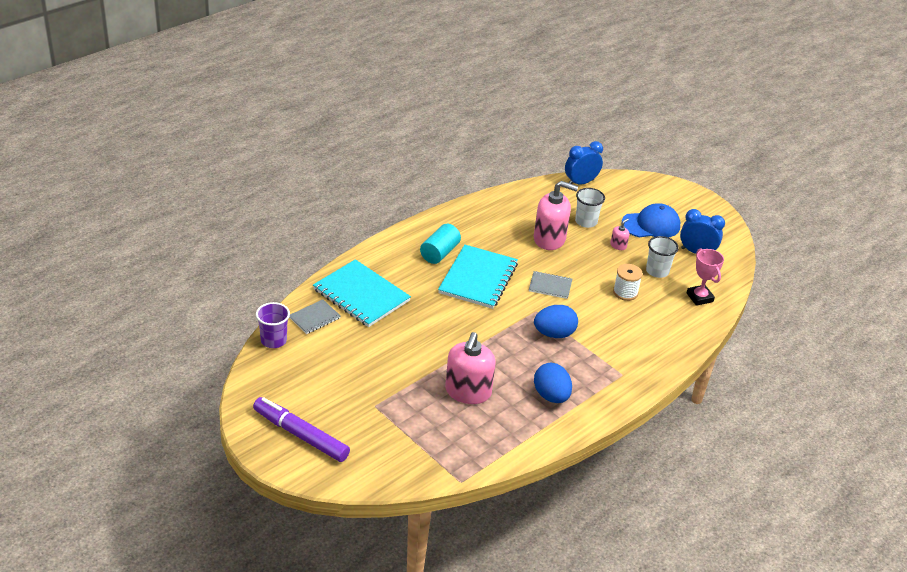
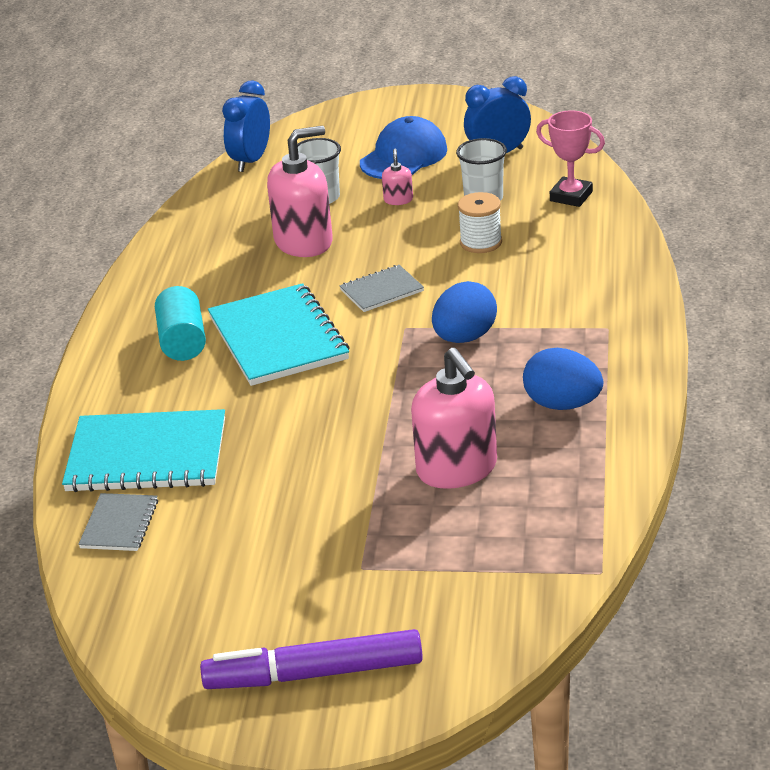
camera: 35 degrees left, 5 degrees down
(273, 340) = (99, 590): purple cup -> none

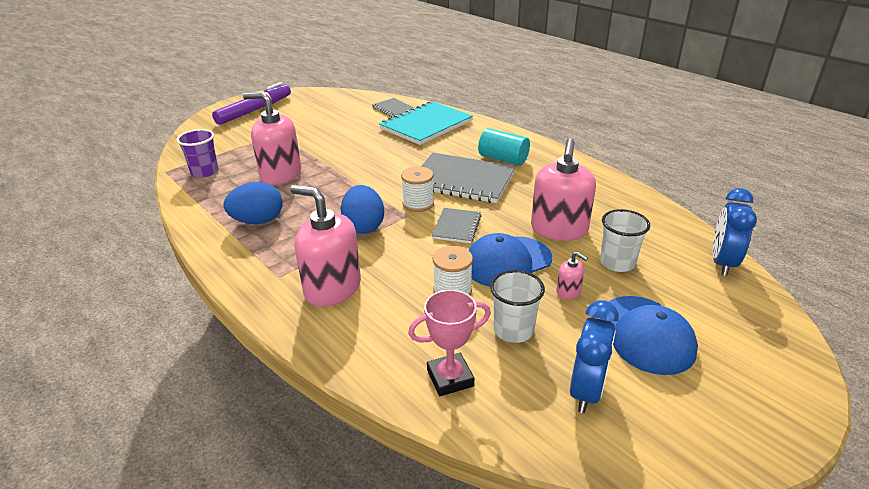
camera: 130 degrees right, 0 degrees up
(250, 161) = (722, 262): blue clock -> blue clock turned 135 degrees counterclockwise
(278, 338) = (462, 180): turquoise notebook -> grey notebook
(373, 334) = (418, 204): none -> white spool
(399, 240) = (507, 262): none -> blue cap
(547, 536) = (204, 172): none -> purple cup
(573, 292) = (332, 288): none -> pink soap dispenser

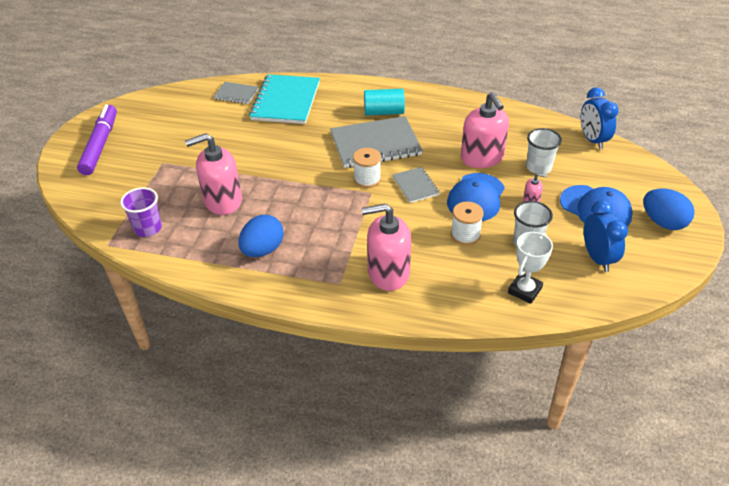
camera: 35 degrees left, 10 degrees up
(364, 226) = (350, 216): blue egg -> blue egg (663, 222)
(450, 378) = (524, 290): pink trophy -> white trophy

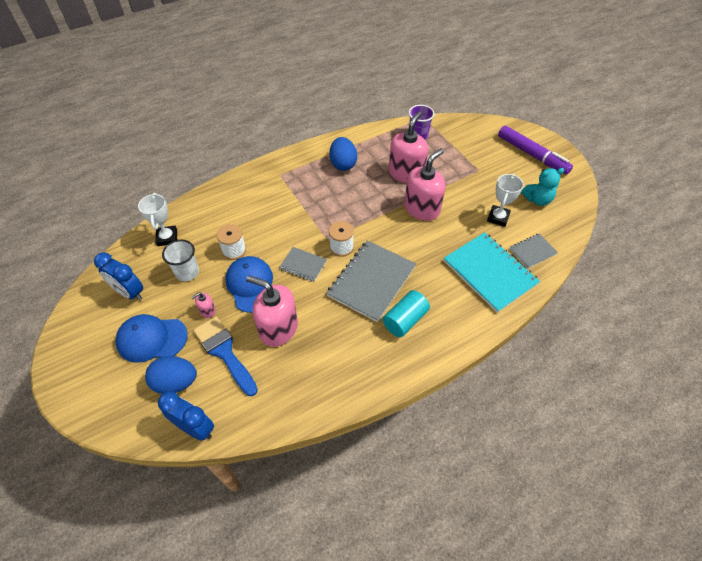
camera: 135 degrees right, 10 degrees up
(168, 116) = (537, 199): none -> turquoise teddy bear
(218, 124) = (498, 217): none -> white trophy
(388, 273) = (259, 196): pink soap dispenser -> pink soap dispenser (422, 208)
(538, 167) = (224, 352): white cup -> blue brush
(663, 222) = (88, 362): blue egg -> blue egg (176, 382)

